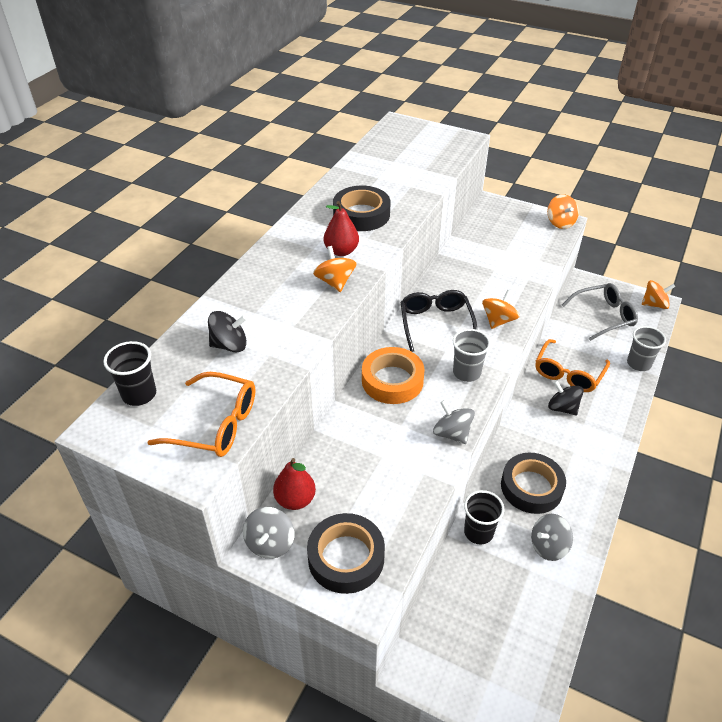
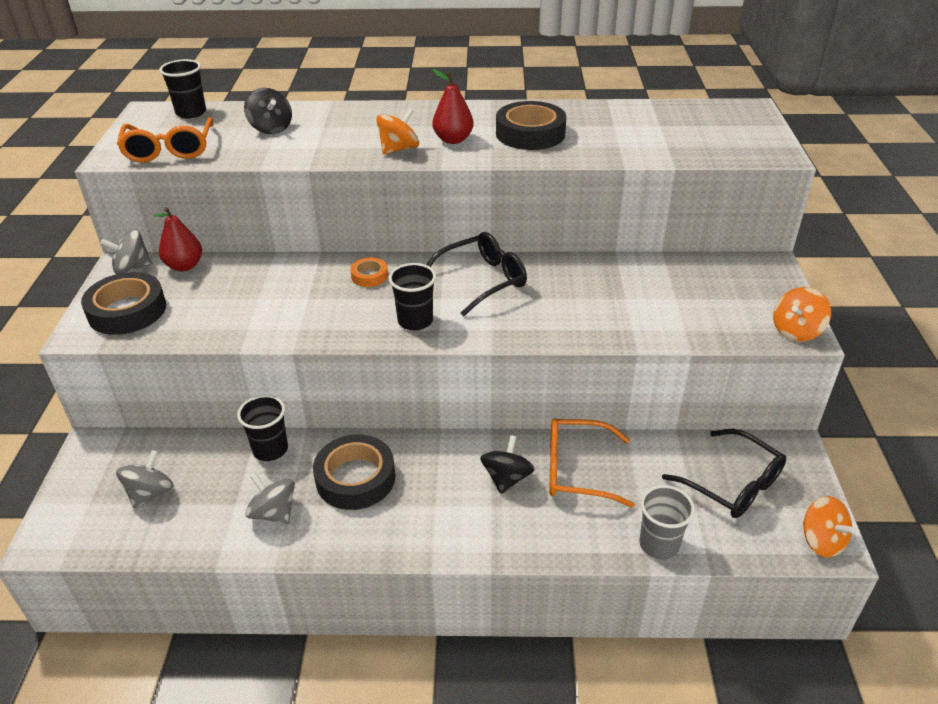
camera: 65 degrees right, 5 degrees down
(392, 380) = (369, 276): orange tape -> orange tape, size x0.51
(452, 433) = (313, 333): grey spinning top -> grey spinning top (150, 493)
(466, 372) = (415, 321): grey cup -> black cup
(498, 320) = (526, 323): orange spinning top -> none
(604, 316) = (733, 484): grey glasses -> black glasses

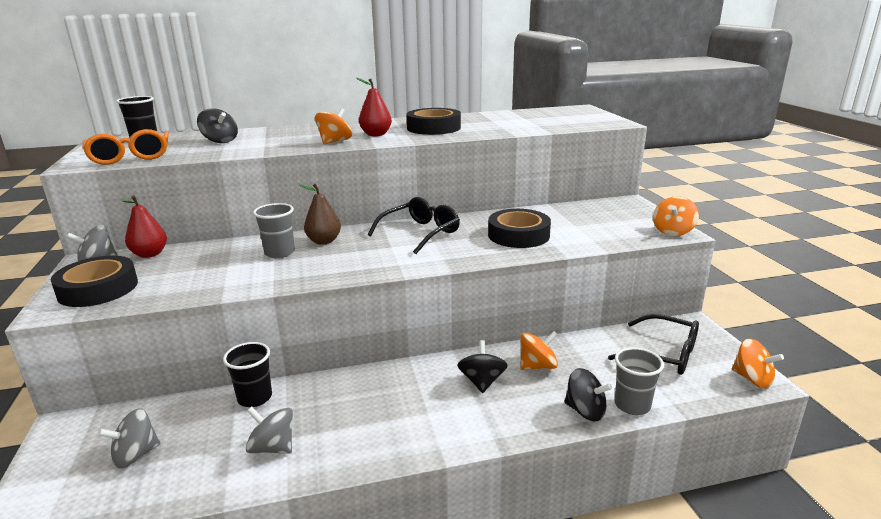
camera: 15 degrees left, 15 degrees down
(150, 493) = (135, 455): grey spinning top -> grey spinning top turned 135 degrees counterclockwise
(317, 287) = (279, 253): none -> grey cup
(355, 478) = (345, 405): black tape -> black tape (518, 235)
(369, 276) = (324, 241): orange tape -> brown pear
(415, 321) = (376, 262): black cup -> none
(576, 470) = (537, 366): orange glasses -> orange spinning top
(603, 540) = (585, 411): none -> black spinning top

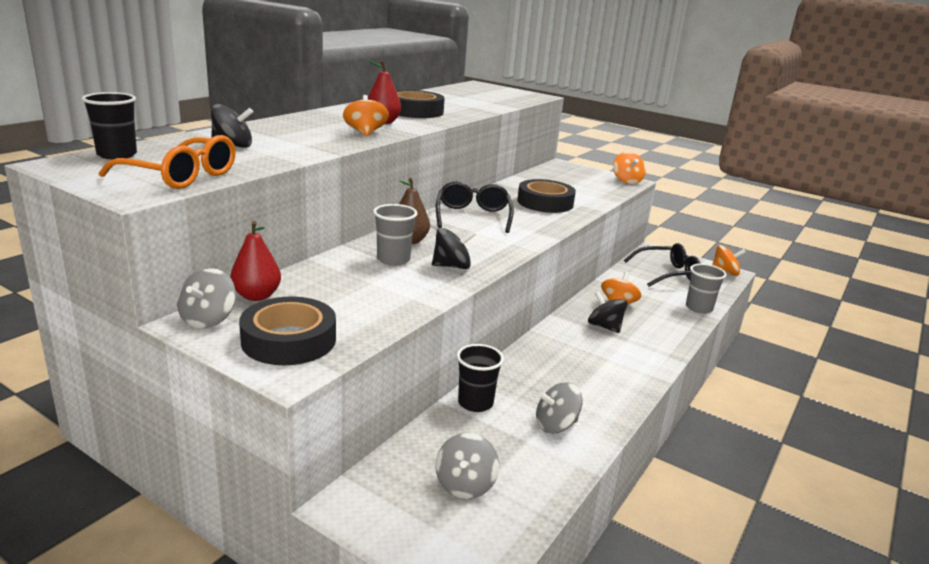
camera: 45 degrees left, 0 degrees up
(585, 411) = (684, 320): black spinning top -> black spinning top (452, 266)

